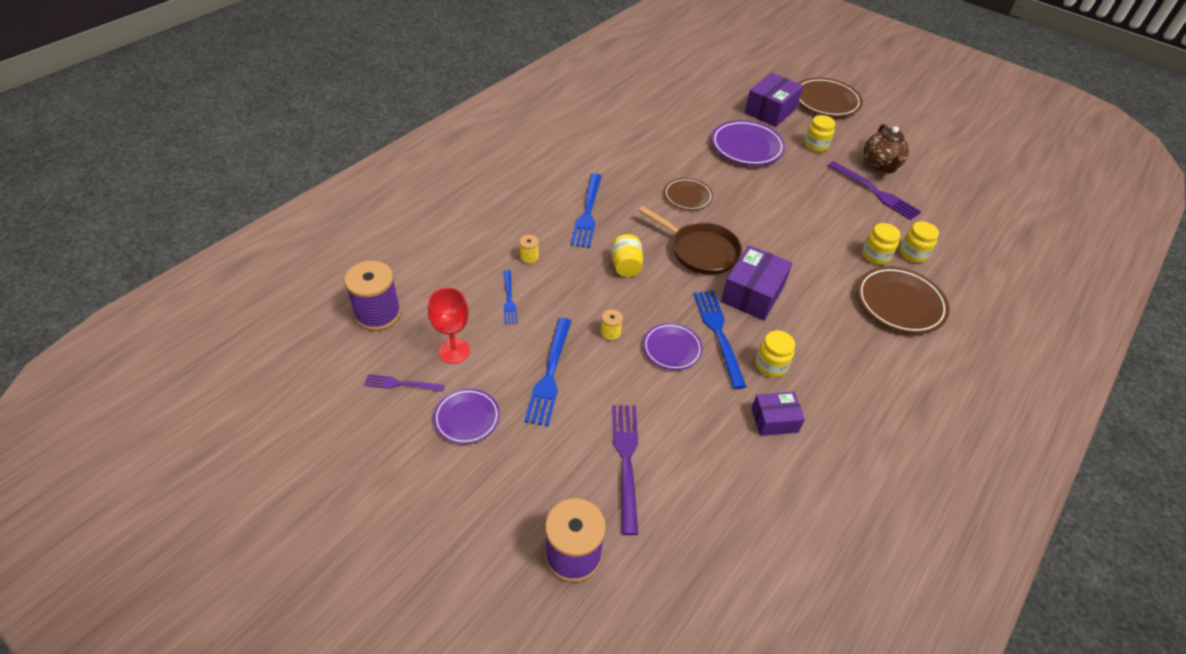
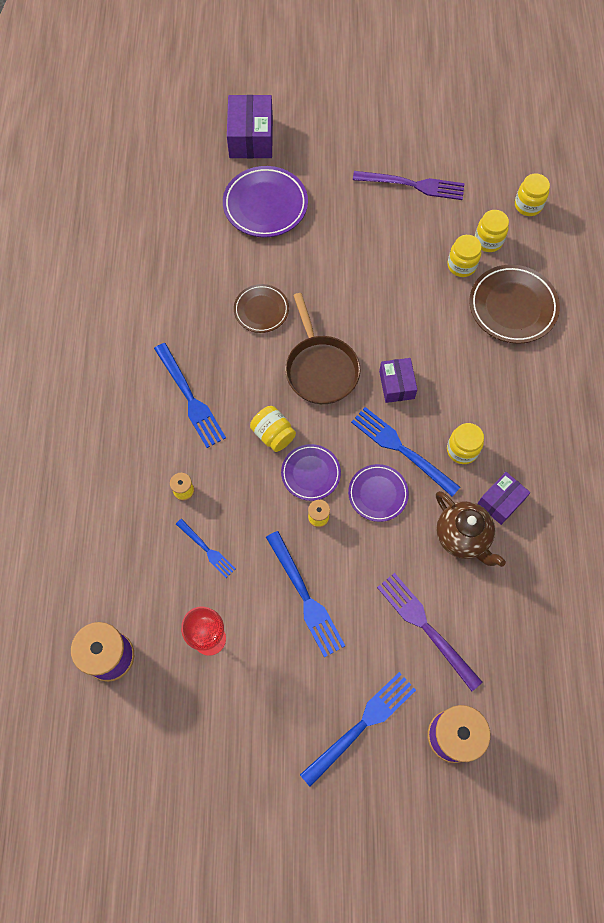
camera: 35 degrees left, 20 degrees up
(400, 384) = (196, 706): purple fork -> none
(467, 418) = (278, 691): purple plate -> purple plate (310, 473)
(507, 488) = (362, 724): none -> blue fork
(700, 251) = (320, 368): brown pan -> brown pan turned 75 degrees clockwise
(752, 294) = (396, 385): purple box -> purple box, size x0.62
(816, 145) = (324, 158): yellow jar -> yellow jar (528, 205)
(826, 101) = (292, 87): brown plate -> none
(880, 165) = (395, 145): brown teapot -> brown teapot (462, 537)

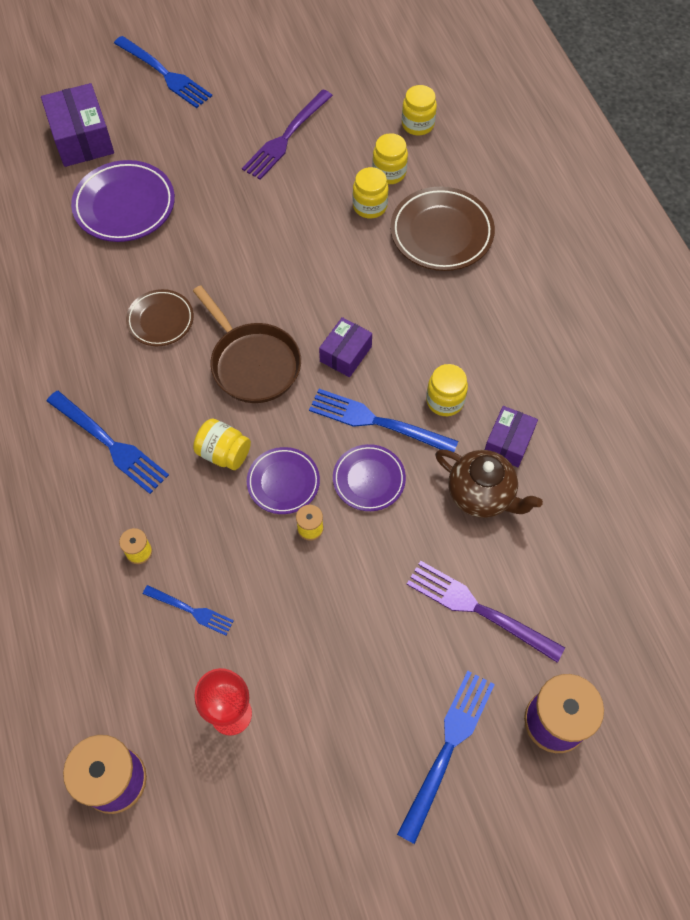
camera: 20 degrees left, 5 degrees down
(306, 598) = (329, 625): blue fork -> blue fork (165, 74)
(396, 385) = (345, 354): purple box -> purple box turned 60 degrees clockwise
(414, 185) = (286, 138): purple fork -> purple fork turned 135 degrees clockwise

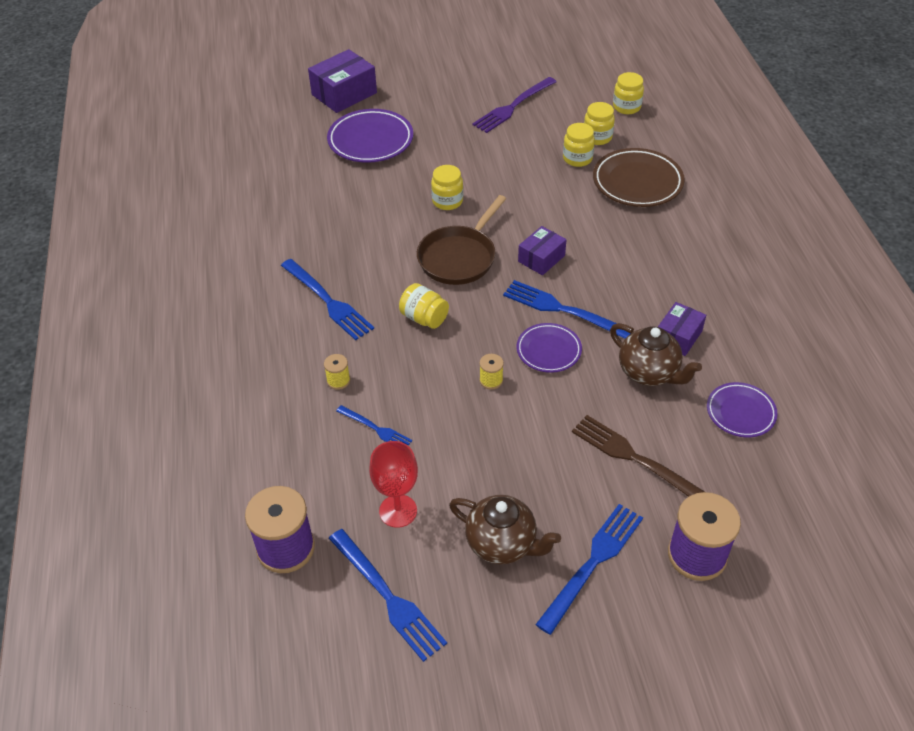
camera: 10 degrees right, 15 degrees down
(82, 138) = (344, 94): purple box -> purple box turned 60 degrees clockwise
(160, 320) = (386, 220): brown plate -> none
(165, 74) = (419, 58): blue fork -> blue fork (389, 597)
(252, 363) = (459, 257): brown pan -> brown pan turned 60 degrees clockwise
(283, 482) = (472, 344): purple plate -> purple plate (740, 412)
(349, 739) = (502, 544): none -> brown teapot
(445, 401) = (624, 300): yellow jar -> yellow jar (447, 201)
(477, 609) = (634, 458): purple fork -> brown fork

